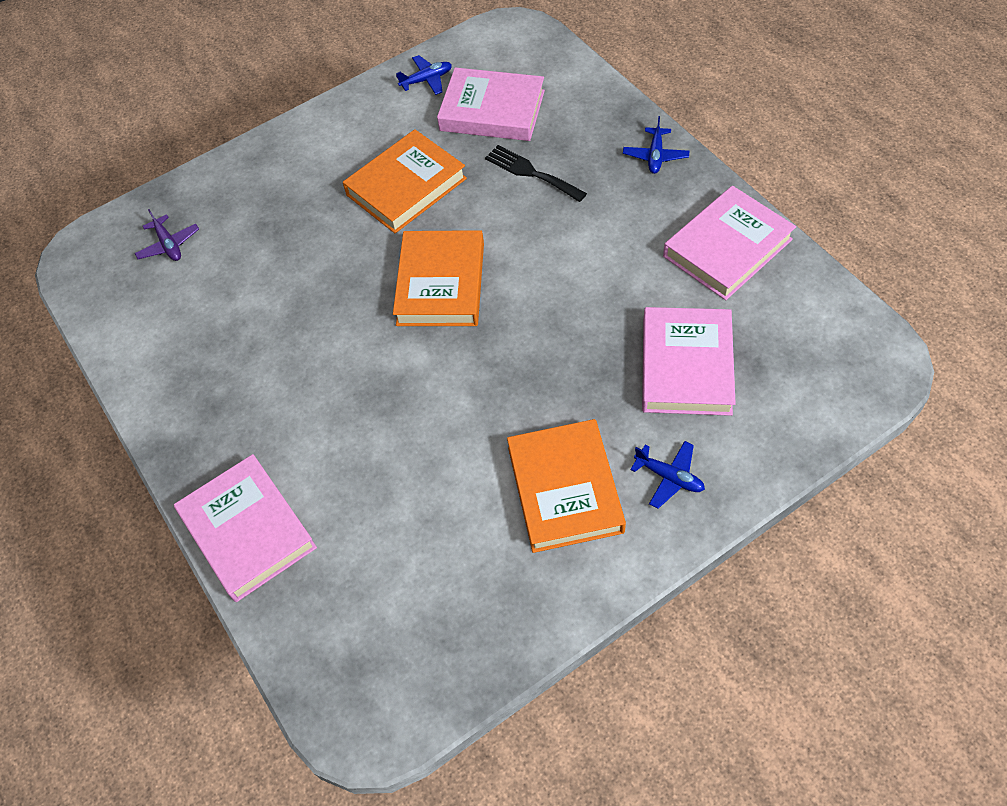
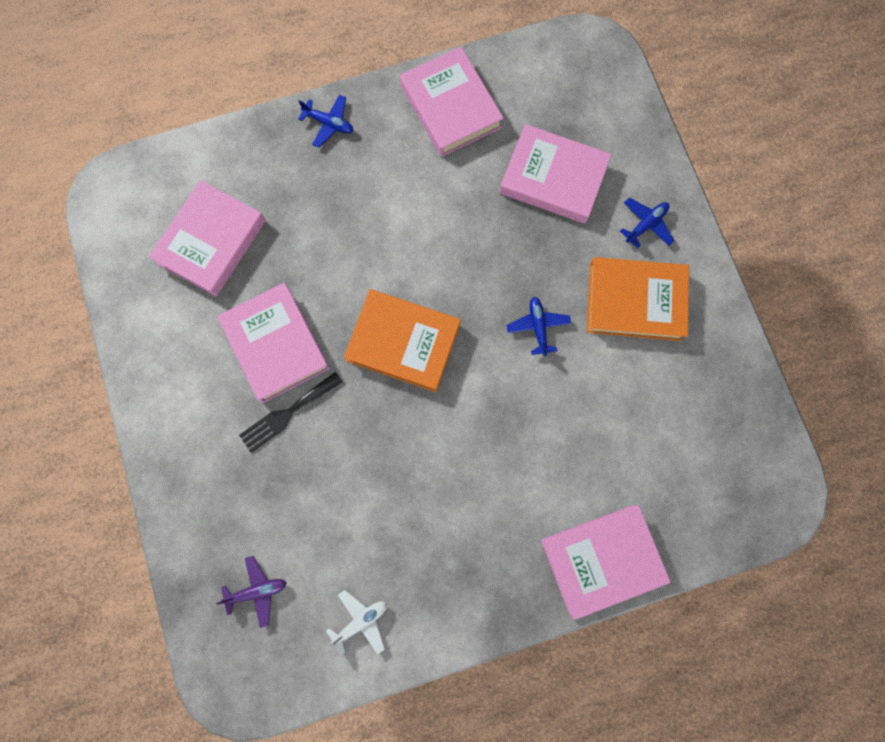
camera: 80 degrees left, 20 degrees up
(151, 330) = (360, 621): none -> white plane
(406, 187) = (276, 344): orange book -> pink book
(426, 80) = (140, 290): blue plane -> blue plane (538, 327)
(531, 173) = (305, 230): black fork -> black fork (287, 414)

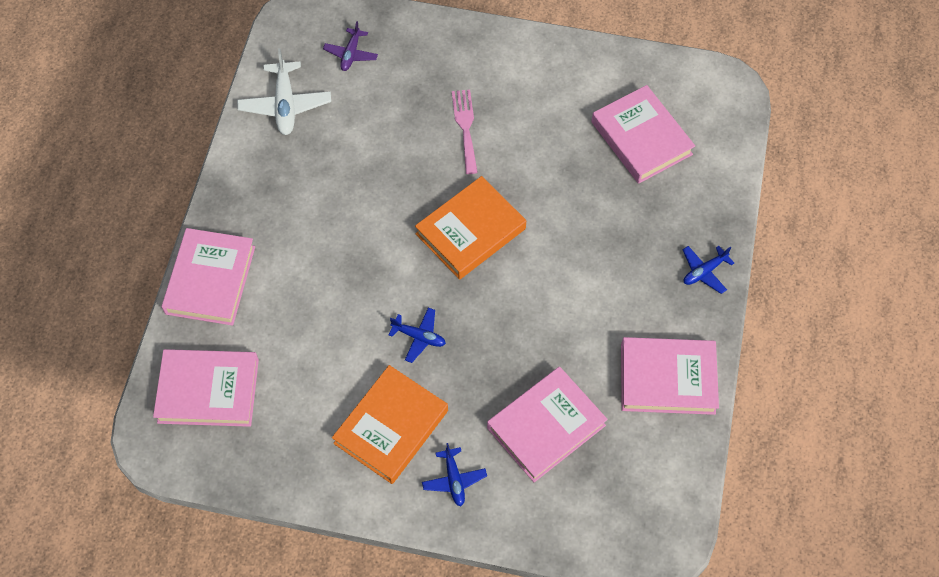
camera: 120 degrees right, 15 degrees down
(276, 344) = (525, 144): pink book -> pink book (208, 391)
(287, 414) = (465, 127): black fork -> pink fork
(360, 621) = (285, 105): white plane -> white plane, size x1.65

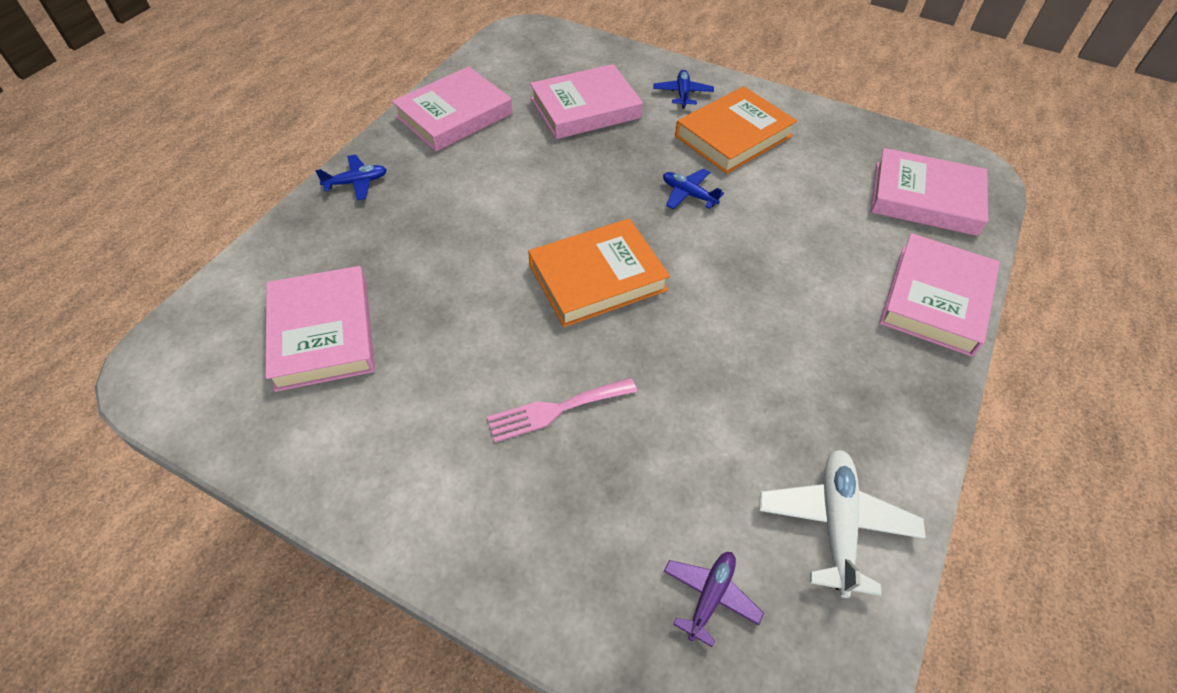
camera: 165 degrees left, 10 degrees down
(465, 127) = (555, 410): pink fork -> pink fork turned 60 degrees clockwise
(667, 379) = (454, 115): pink book -> pink book turned 60 degrees counterclockwise

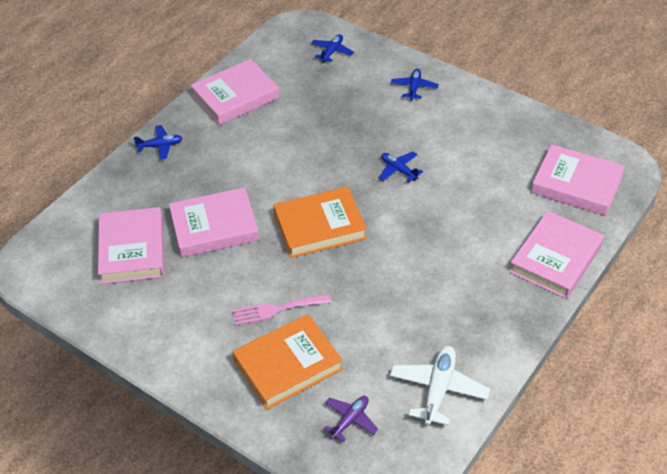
camera: 10 degrees right, 5 degrees down
(570, 58) = (332, 52): none -> blue plane
(585, 108) = (335, 96): pink book -> pink book (214, 227)
(733, 136) = (444, 126): orange book -> orange book (288, 365)

